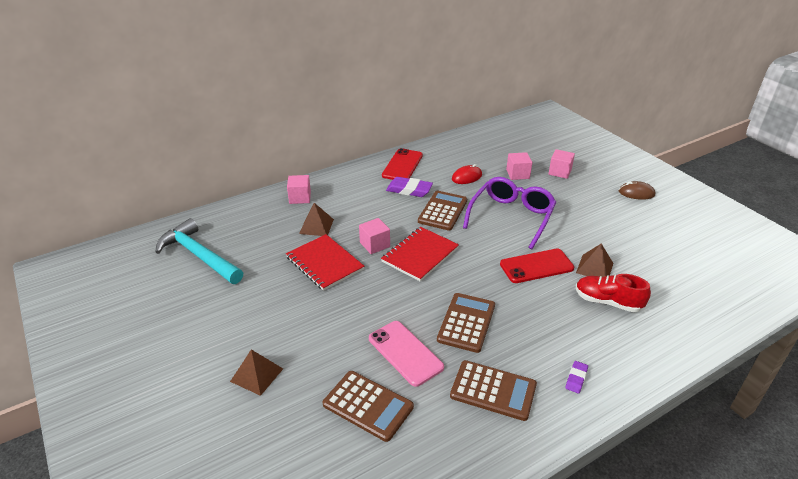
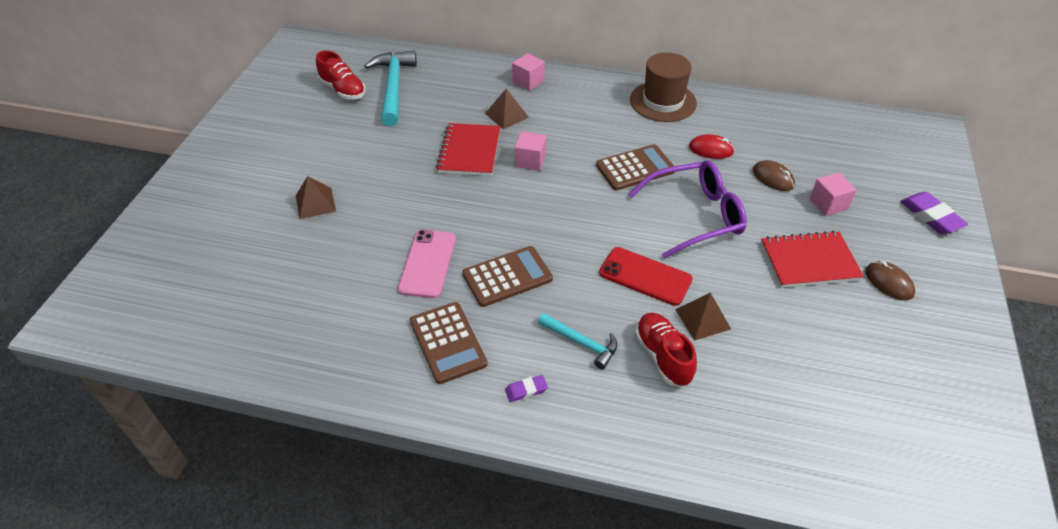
camera: 45 degrees right, 10 degrees up
(156, 281) = (343, 90): none -> red shoe
(368, 406) = (350, 280): brown calculator -> none
(402, 165) = (663, 101): red phone -> brown hat
(409, 190) = (633, 129): purple eraser -> purple eraser (931, 216)
(420, 255) = (554, 194): red notebook -> red notebook (809, 261)
(517, 174) = (773, 178): pink cube -> brown mouse
(562, 327) = (581, 343): none -> turquoise hammer

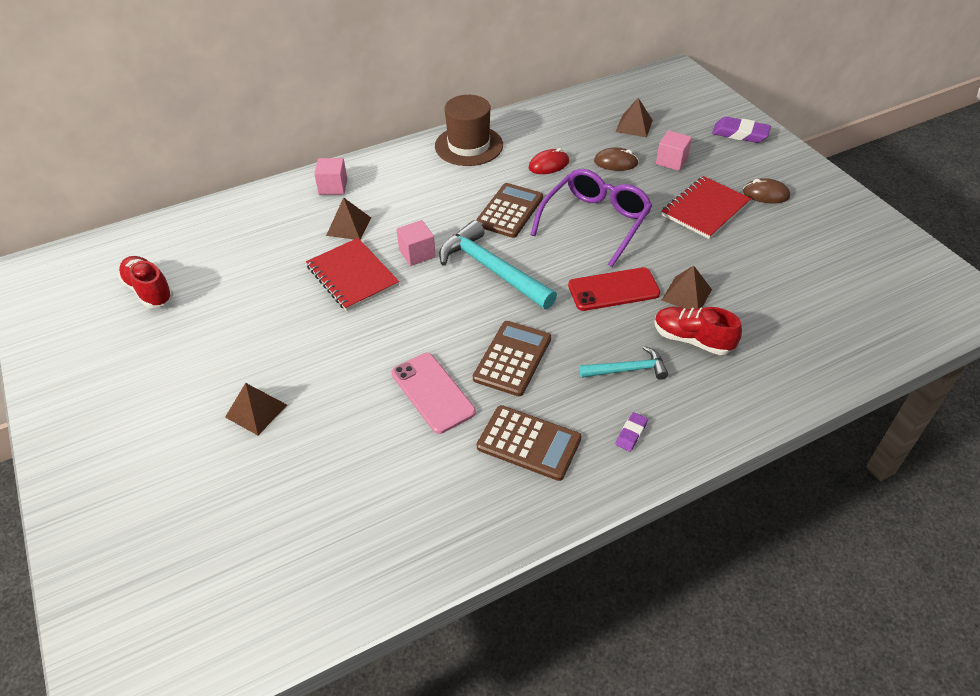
camera: 40 degrees left, 0 degrees up
(343, 90) = (149, 291): red shoe -> red shoe turned 135 degrees counterclockwise
(393, 87) = (203, 259): turquoise hammer -> turquoise hammer (492, 269)
(829, 156) = (634, 126): none -> brown pyramid

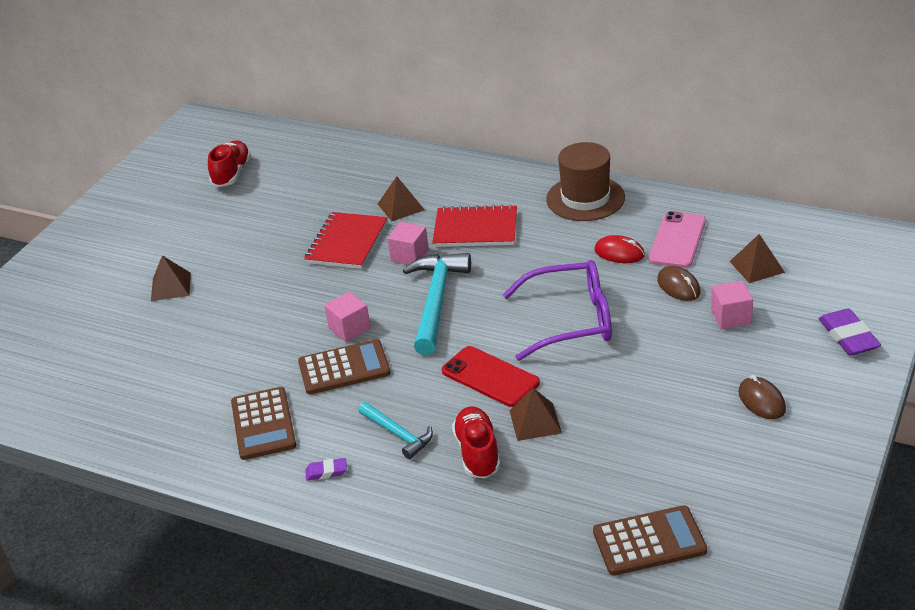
camera: 55 degrees right, 10 degrees down
(333, 187) = (438, 171): pink cube -> pink cube (349, 328)
(432, 392) = (266, 350): pink phone -> pink phone (677, 240)
(509, 211) = (523, 268): brown calculator -> brown calculator (649, 542)
(705, 209) = (680, 374): red notebook -> red notebook (475, 229)

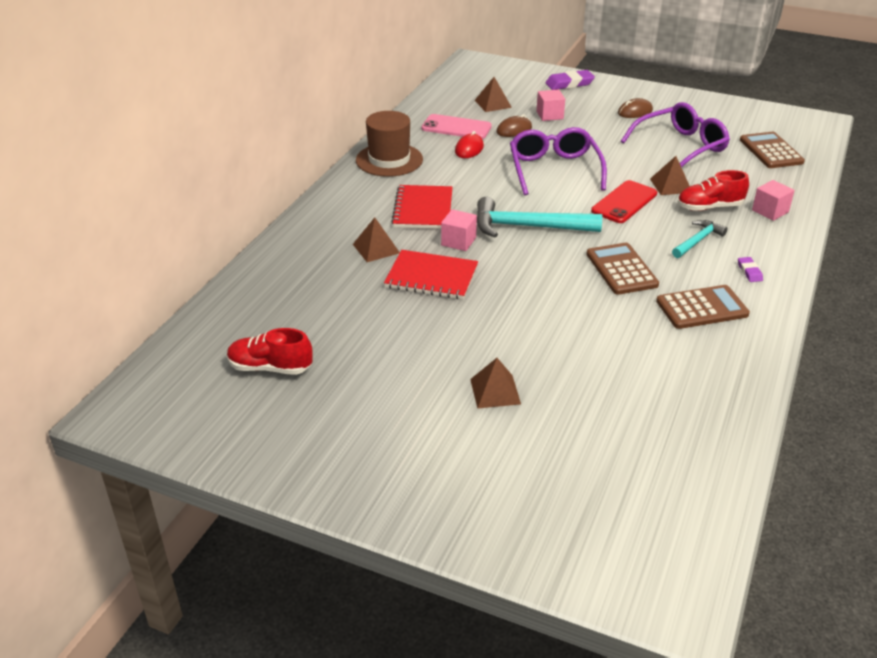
camera: 95 degrees left, 0 degrees up
(349, 328) = (566, 269): pink cube -> pink cube (770, 211)
(650, 441) = (680, 147): none -> purple glasses

